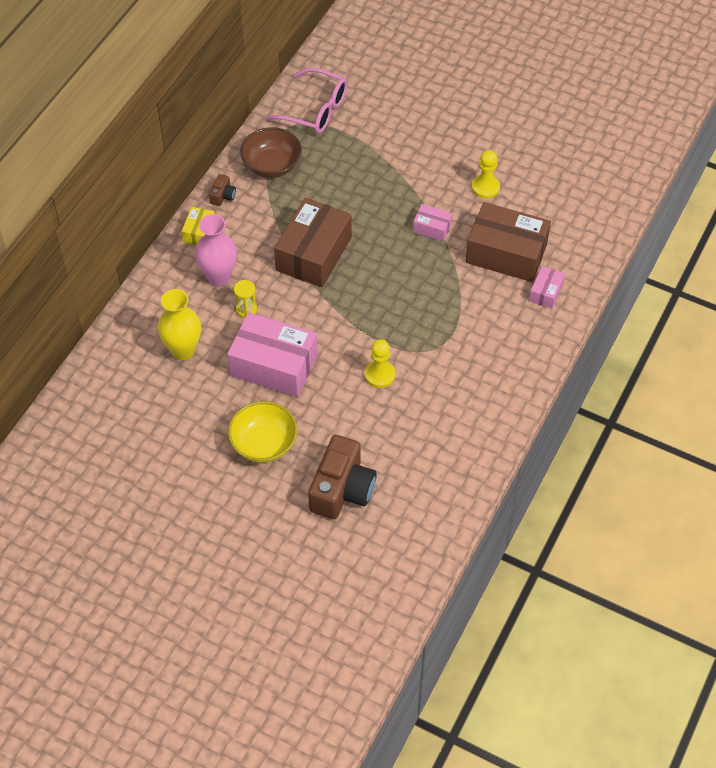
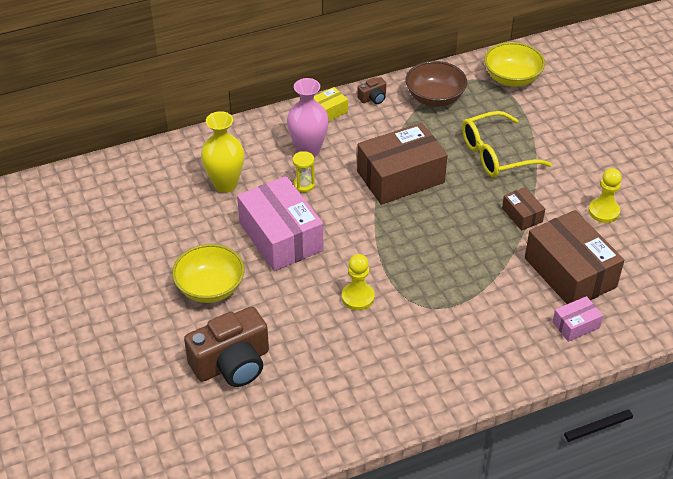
camera: 40 degrees right, 10 degrees down
(315, 110) = (512, 78): pink glasses -> yellow bowl
(366, 187) = (496, 154): none -> yellow glasses
(432, 228) = (522, 215): pink box -> brown box

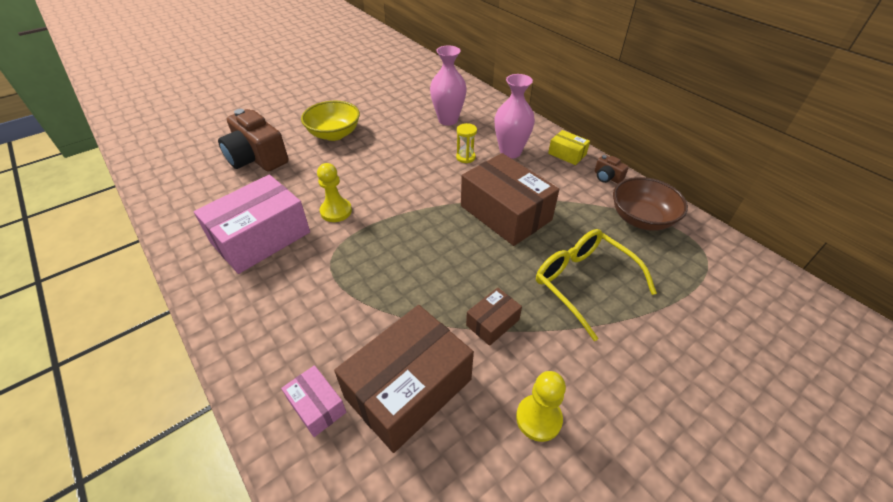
camera: 75 degrees right, 0 degrees up
(225, 184) = (448, 120): yellow vase -> pink vase
(280, 237) = (398, 156): pink box -> pink box (261, 237)
(512, 78) = (731, 279): yellow bowl -> none

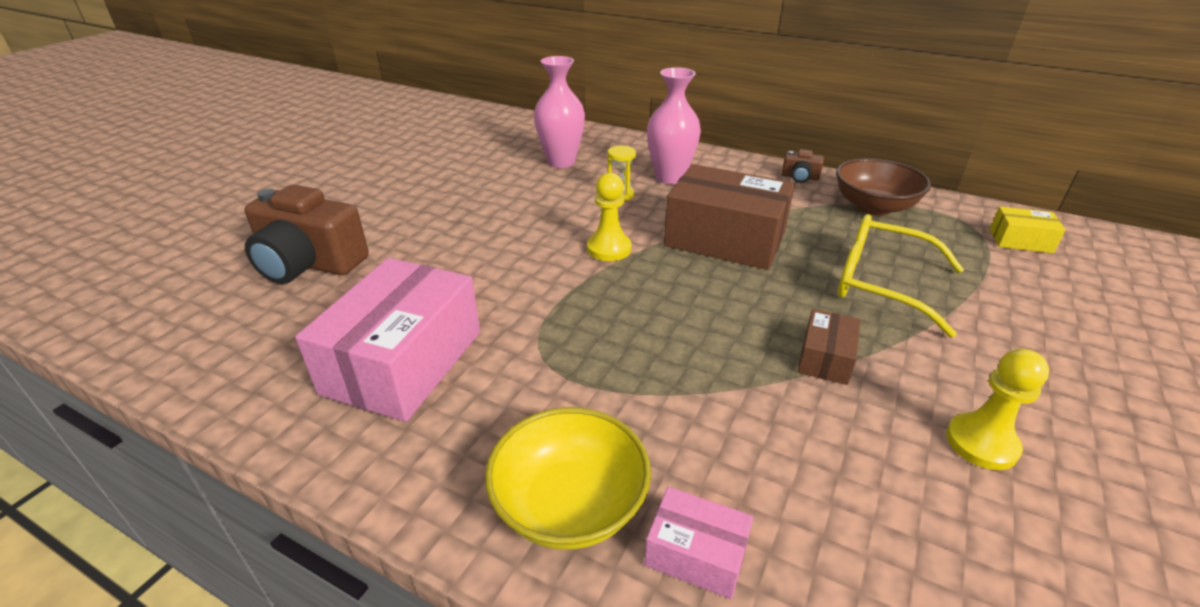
camera: 25 degrees left, 10 degrees down
(334, 134) = (412, 208): yellow bowl -> yellow bowl (570, 505)
(336, 211) = (497, 296): yellow pawn -> yellow pawn (609, 249)
(408, 388) = (799, 474): brown box -> none
(567, 154) = (736, 166): yellow box -> yellow box (1020, 241)

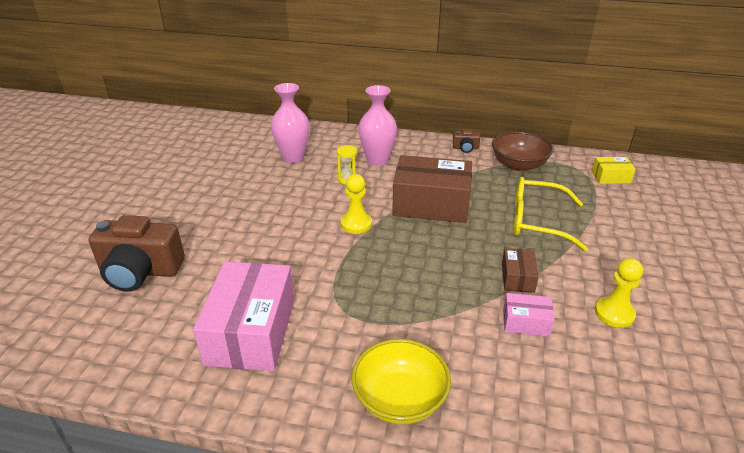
camera: 15 degrees left, 0 degrees up
(696, 554) = (481, 409): pink box -> pink box (526, 322)

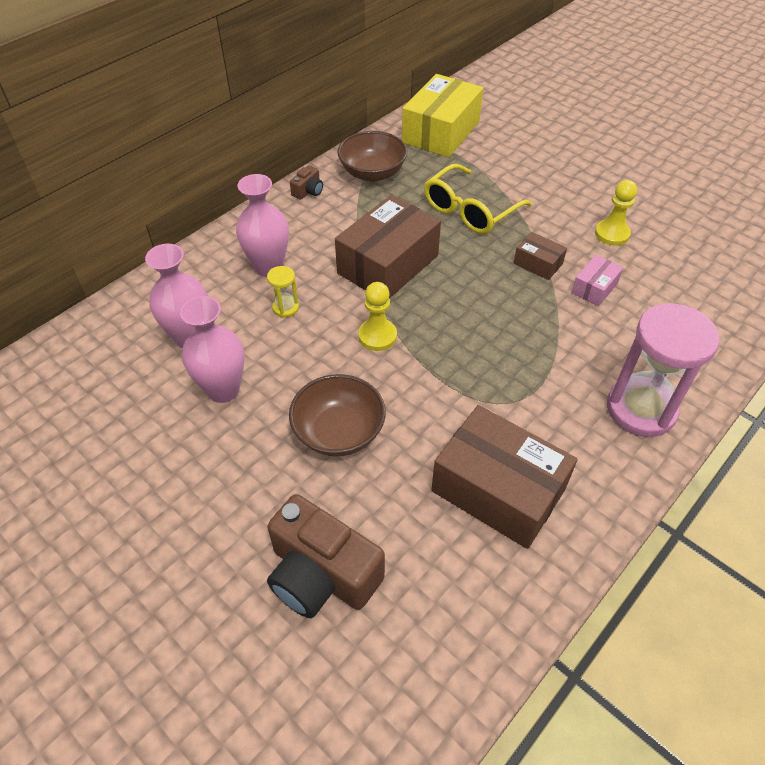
camera: 60 degrees left, 15 degrees up
(140, 271) = (321, 574): brown camera -> brown camera turned 90 degrees clockwise
(251, 331) = (498, 490): pink box -> brown box
(257, 238) = (339, 432): none -> brown bowl
(261, 183) = (223, 390): none -> pink vase
(400, 399) = (641, 409): yellow bowl -> pink hourglass
(611, 177) = (441, 132): yellow box -> yellow box, size x2.11

